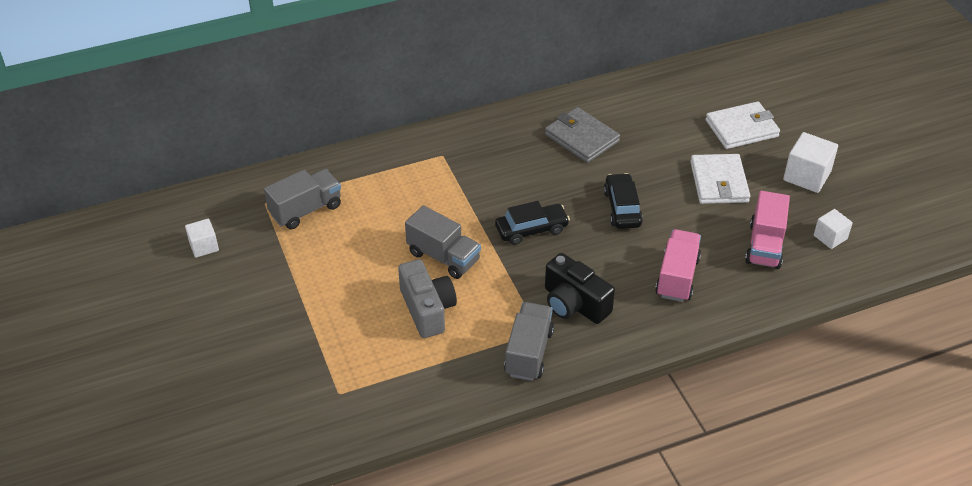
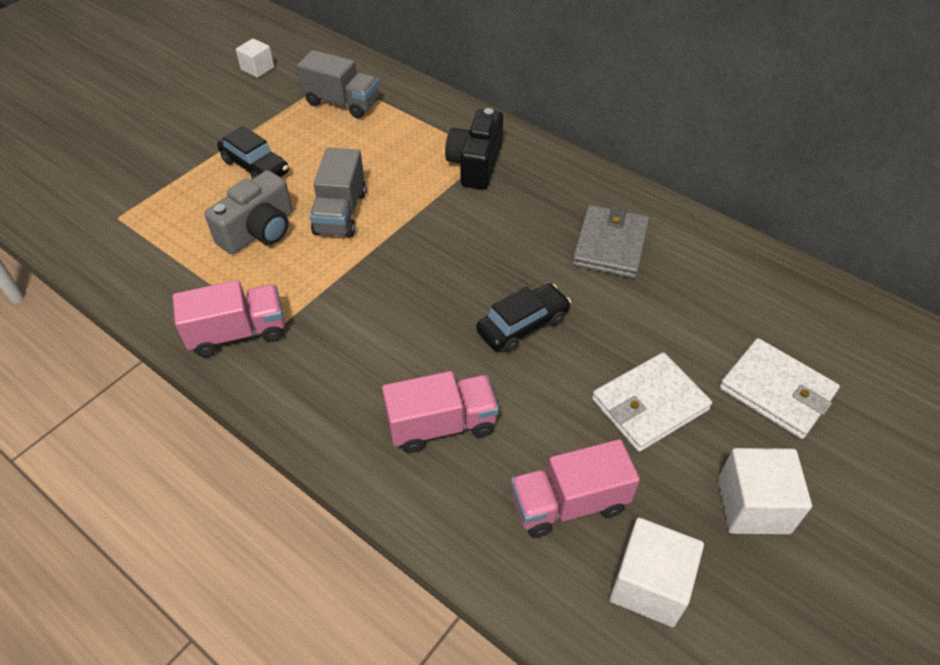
camera: 60 degrees right, 5 degrees up
(528, 353) = (238, 333): grey truck -> pink truck
(531, 229) = (428, 262): black car -> black car (255, 166)
(574, 304) = (335, 343): black camera -> black camera (476, 164)
(830, 237) = (649, 584): white cube -> white cube, size x1.61

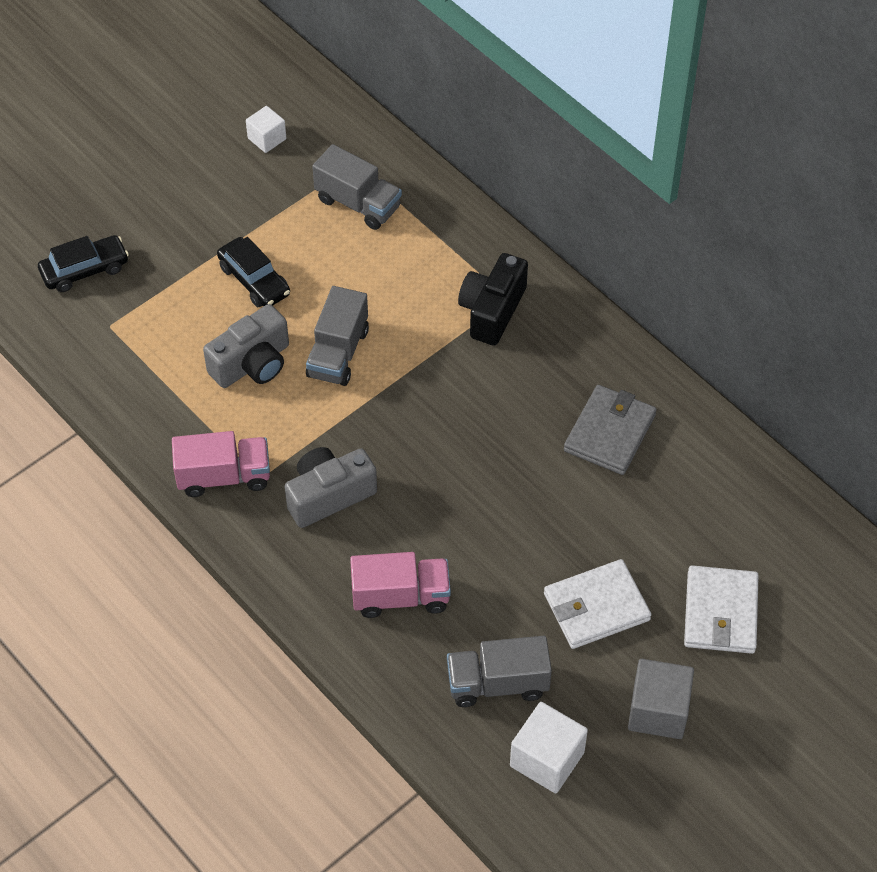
camera: 10 degrees right, 5 degrees up
(349, 336) = (329, 495): none -> grey camera
(523, 325) = (498, 509): black car -> black car (85, 270)
(569, 503) = (497, 683): pink truck -> grey truck
(753, 505) = (658, 711): white cube -> grey cube
(776, 391) = (720, 612): white wallet -> white wallet turned 45 degrees clockwise

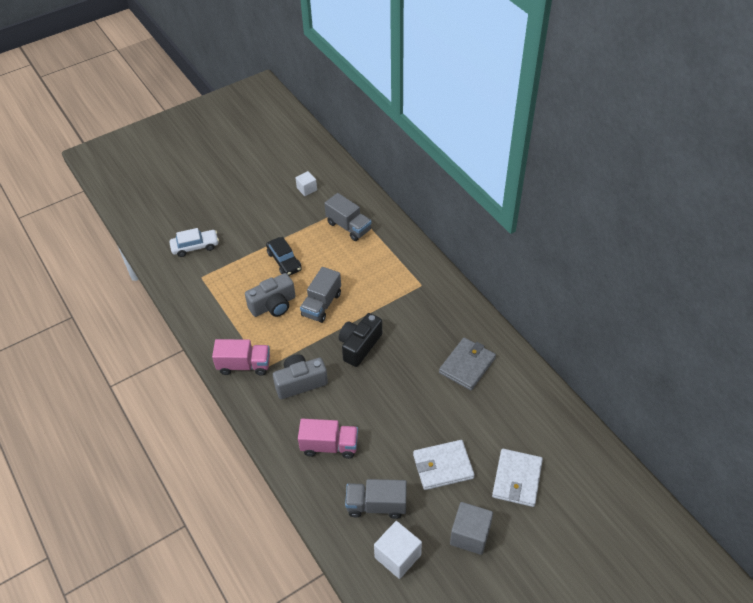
camera: 10 degrees right, 5 degrees down
(85, 270) = (195, 247): black car -> white car
(492, 310) = (411, 290): black camera -> black camera (359, 346)

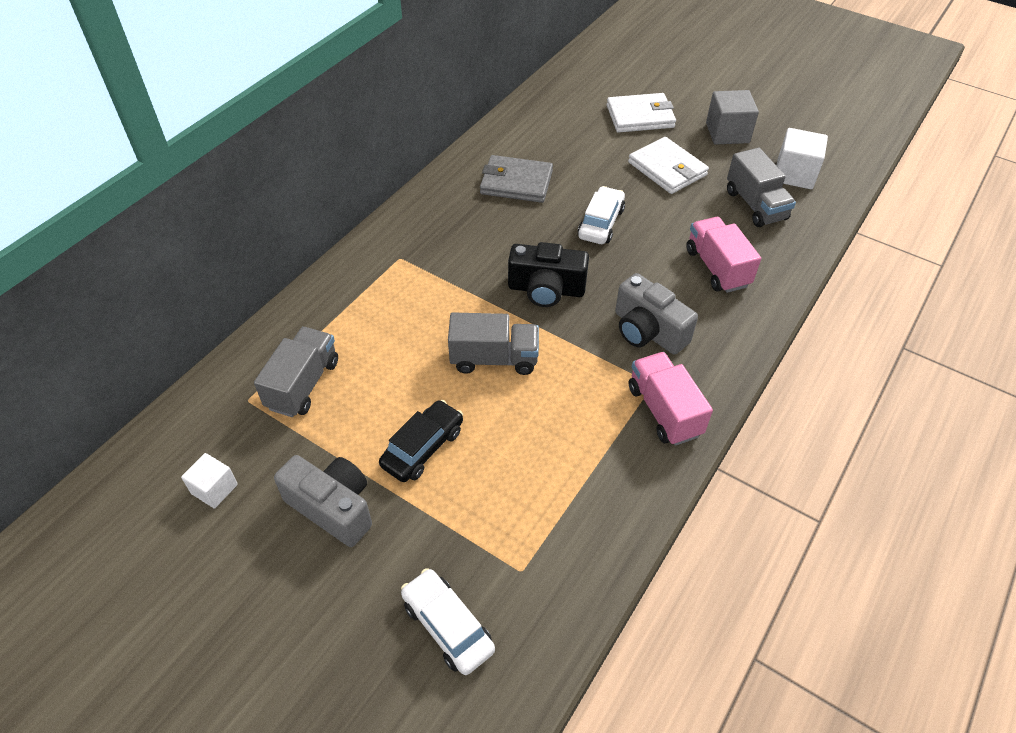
camera: 115 degrees left, 0 degrees up
(273, 305) = (528, 422): grey camera -> grey camera (332, 508)
(403, 398) = (601, 223): none -> white car

